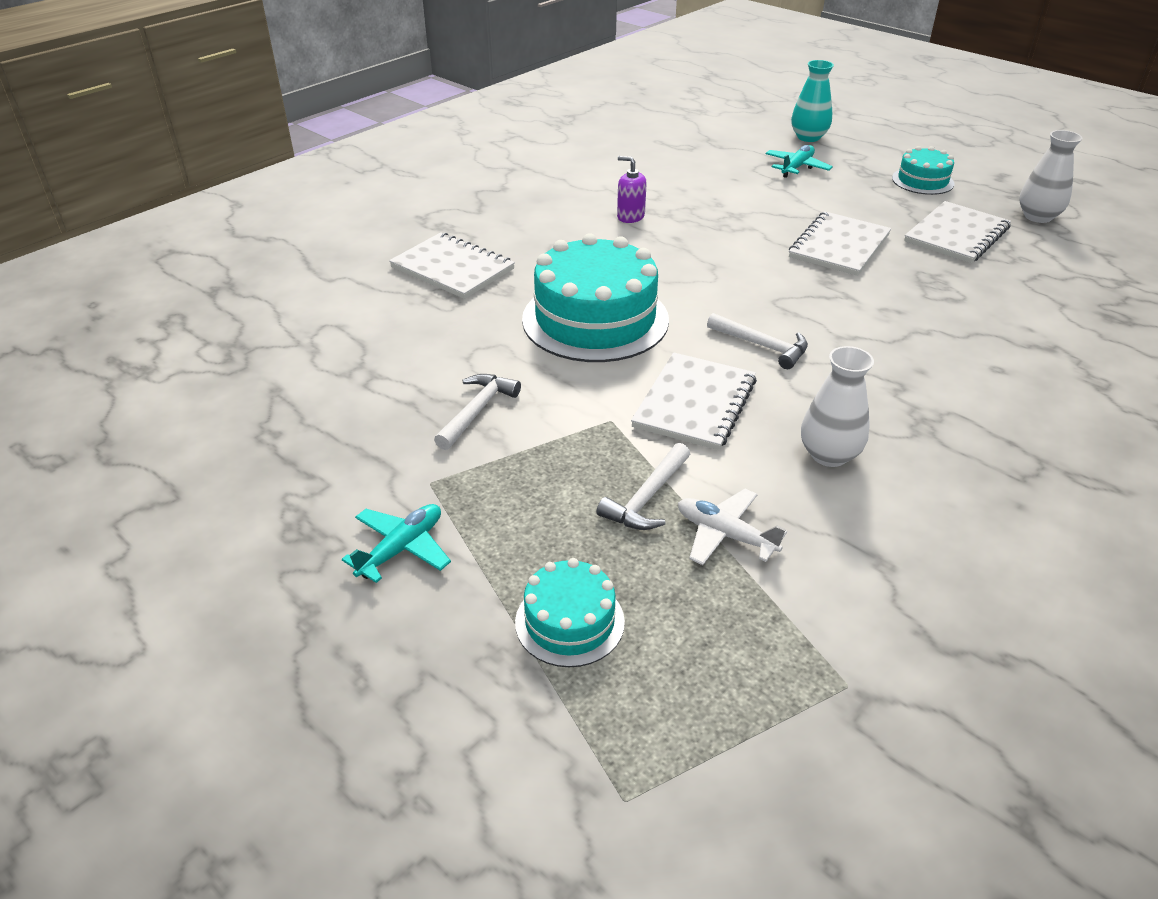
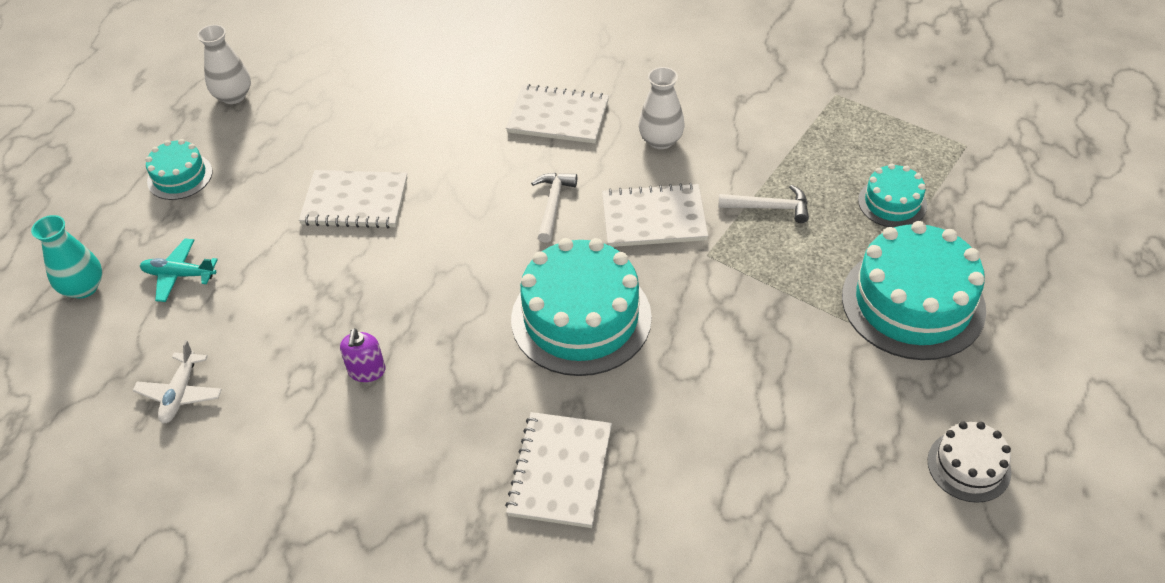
camera: 115 degrees left, 10 degrees up
(191, 480) = (969, 466): none -> white cake
(401, 549) = (913, 303): turquoise plane -> turquoise cake
(477, 411) = (755, 335): white hammer -> none
(725, 535) = (771, 164): white plane -> white plane (180, 393)
(956, 235) = (294, 136): white notebook -> white notebook (558, 117)

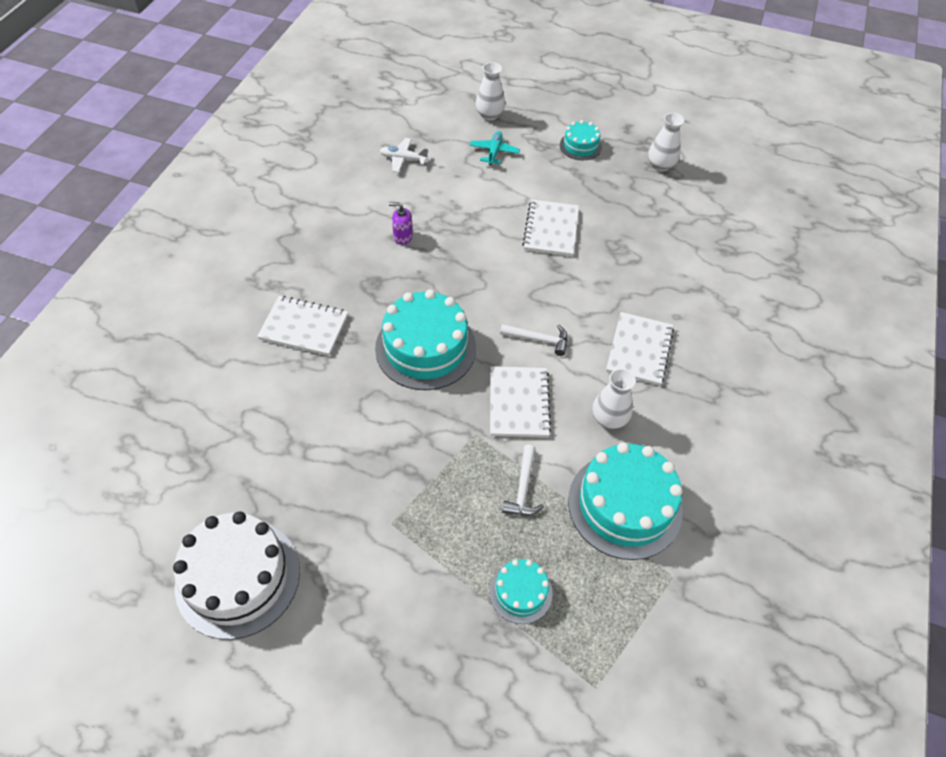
camera: 90 degrees right, 5 degrees up
(84, 287) = (489, 115): turquoise vase -> white vase
(913, 303) = (402, 579): turquoise cake -> turquoise cake (625, 505)
(969, 466) = (238, 577): white cake -> white cake, size x1.94

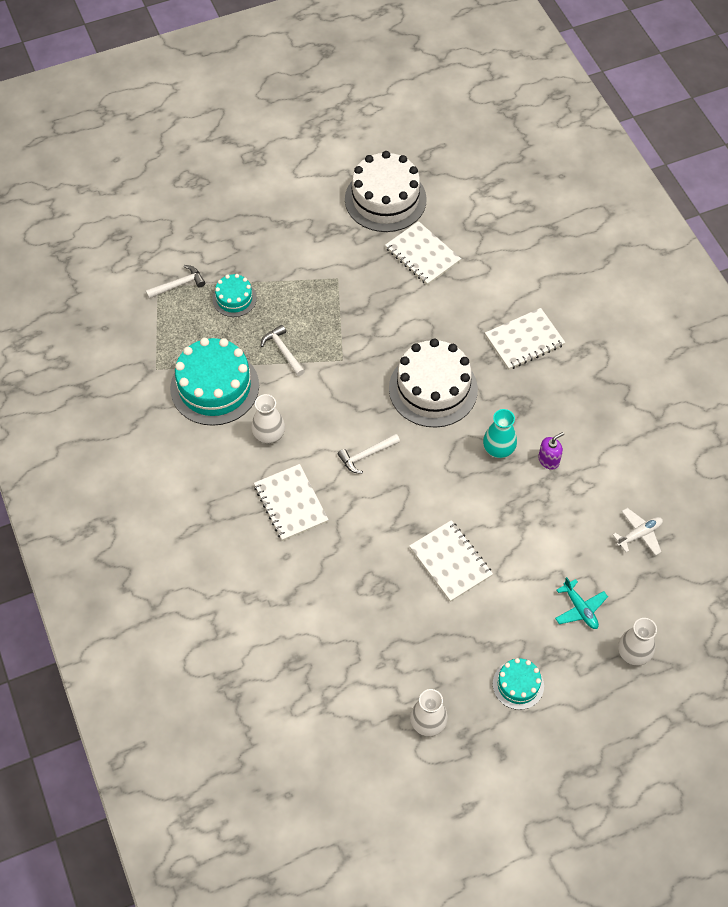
camera: 140 degrees right, 5 degrees up
(425, 348) = (433, 389): turquoise cake -> white cake
(429, 269) = (498, 449): none -> turquoise vase
(518, 403) = (336, 399): white notebook -> white notebook (422, 254)
(569, 668) = (178, 285): none -> white hammer

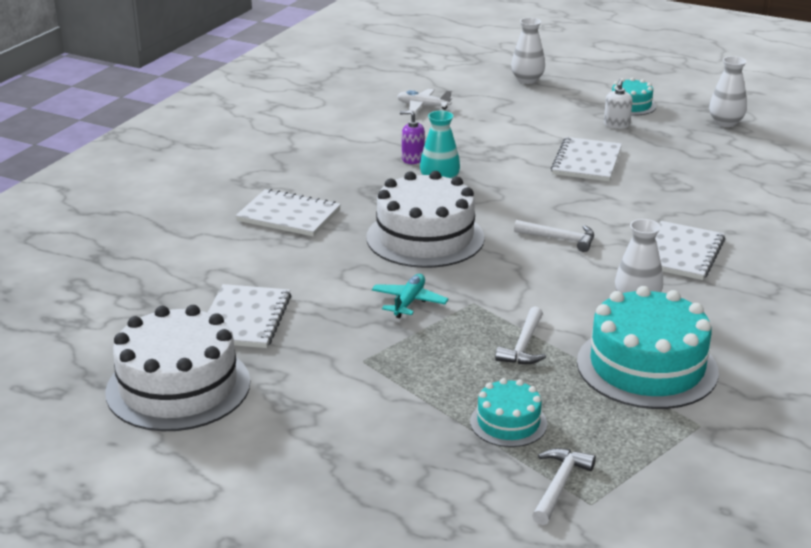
camera: 130 degrees left, 30 degrees down
(178, 285) = (559, 485): white hammer -> white hammer turned 90 degrees clockwise
(492, 639) = (616, 125): none -> white soap dispenser
(580, 609) = (528, 105): turquoise plane -> turquoise plane (409, 302)

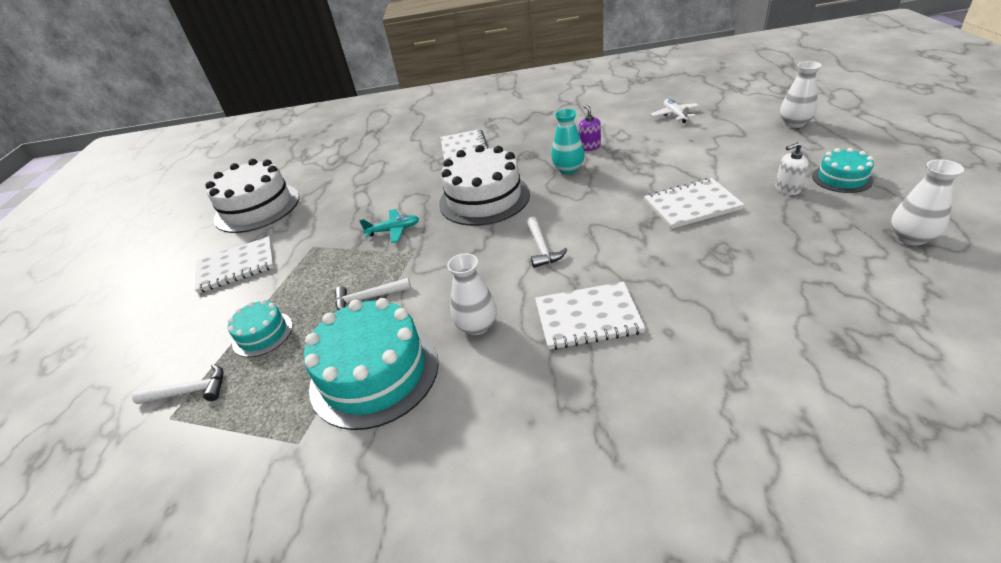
camera: 65 degrees right, 10 degrees up
(244, 319) = (336, 192): white notebook -> white notebook (236, 266)

